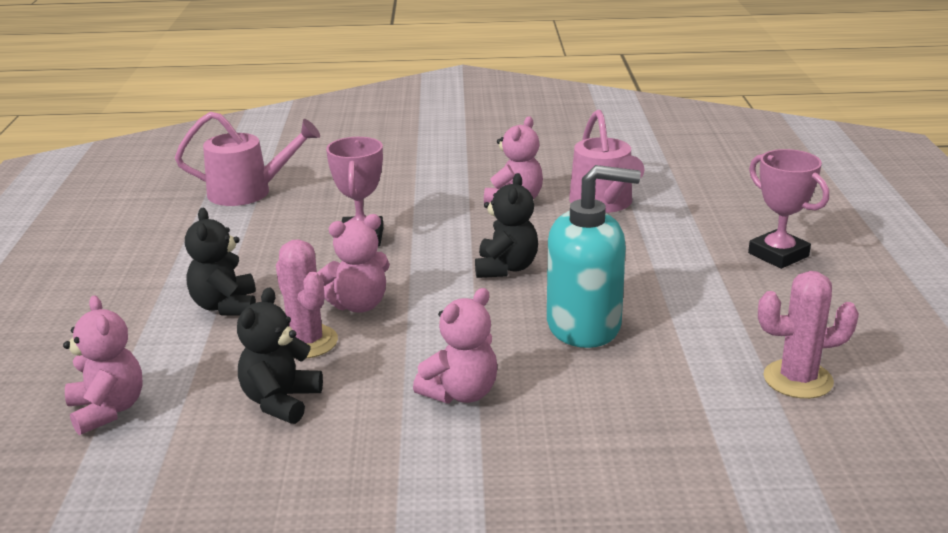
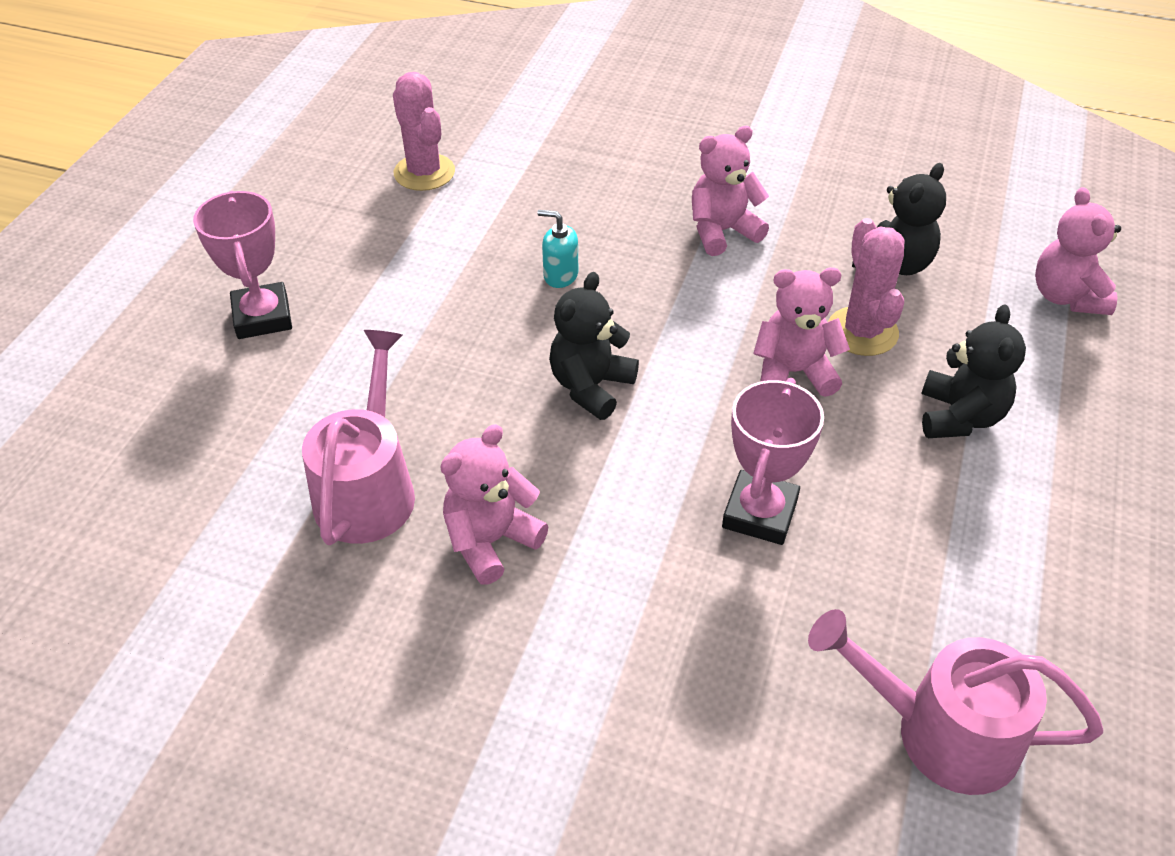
camera: 160 degrees left, 20 degrees up
(584, 326) = (560, 275): turquoise soap dispenser -> turquoise soap dispenser, size x0.42
(798, 379) = (424, 172): pink cactus -> pink cactus turned 45 degrees clockwise

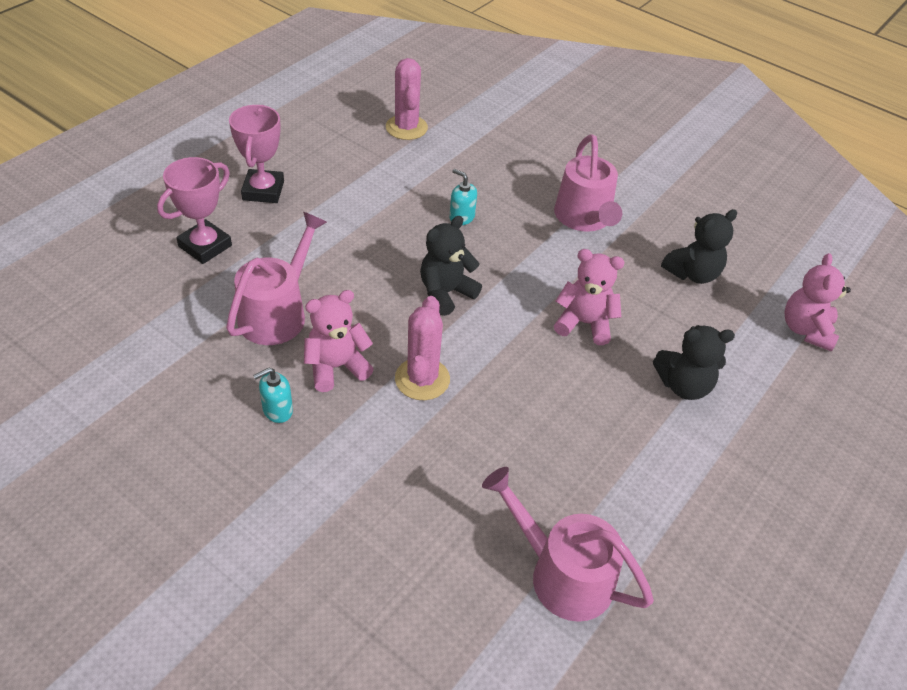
camera: 15 degrees right, 0 degrees up
(436, 633) = (277, 410): none -> turquoise soap dispenser
(722, 231) = (584, 219): pink teddy bear -> pink watering can
(759, 513) = (515, 404): pink trophy -> pink trophy (205, 246)
(862, 332) = (646, 311): pink cactus -> pink cactus (422, 379)
(959, 416) = (684, 385): black teddy bear -> black teddy bear turned 60 degrees clockwise

